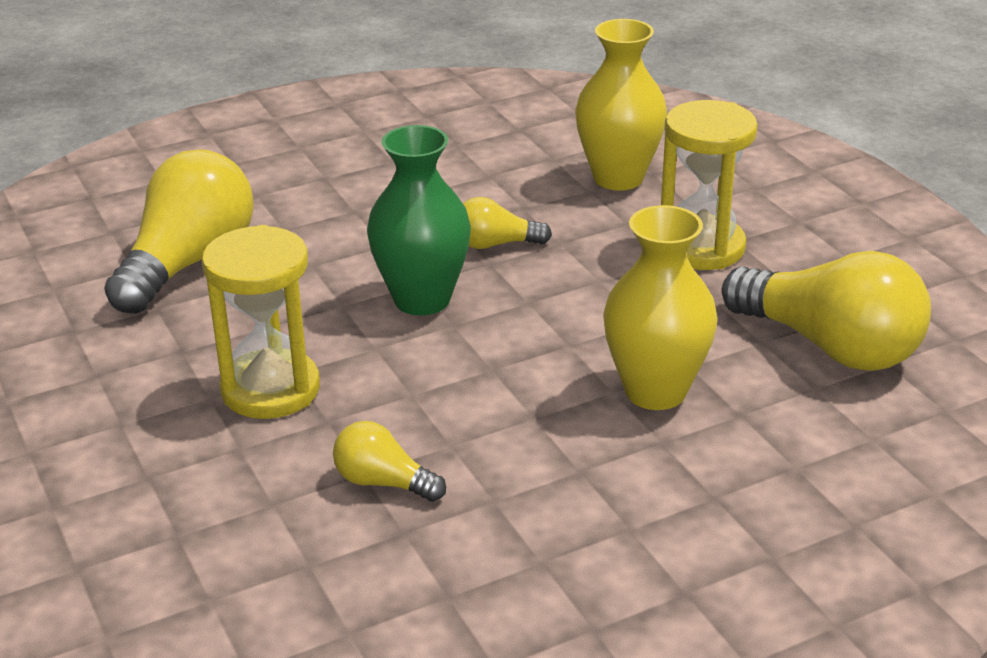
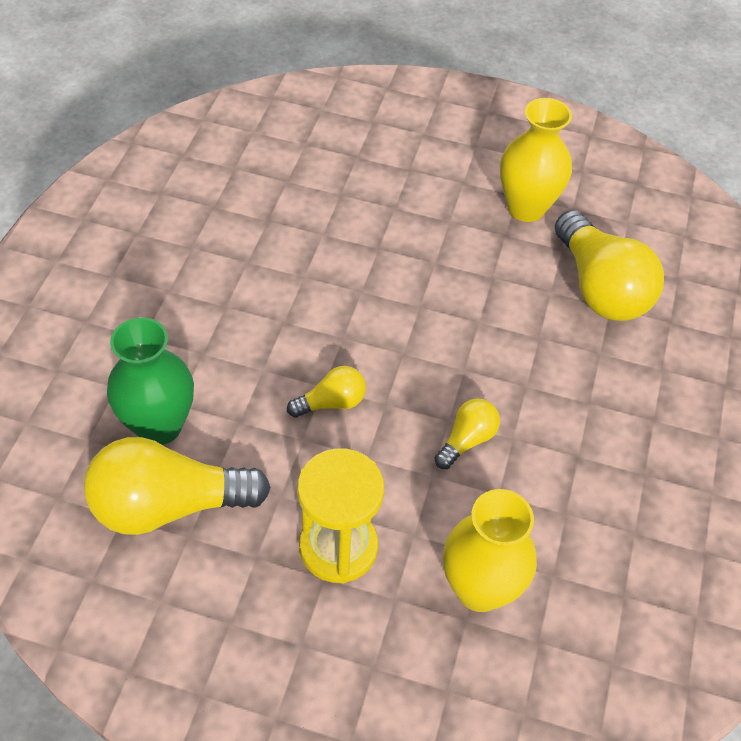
camera: 130 degrees right, 20 degrees up
(270, 389) = (429, 244): yellow hourglass -> none
(383, 482) = (307, 235): yellow light bulb -> yellow light bulb (331, 403)
(422, 299) = (444, 358): green vase -> green vase (159, 426)
(655, 391) = (239, 386): yellow vase -> yellow vase (526, 208)

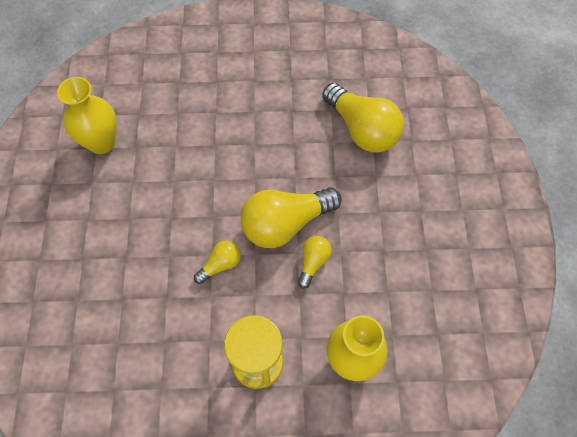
camera: 15 degrees left, 10 degrees up
(159, 426) = (115, 318): green vase -> none
(169, 505) = (141, 371): yellow light bulb -> yellow light bulb (285, 224)
(526, 208) = (299, 87): yellow vase -> yellow vase (101, 142)

